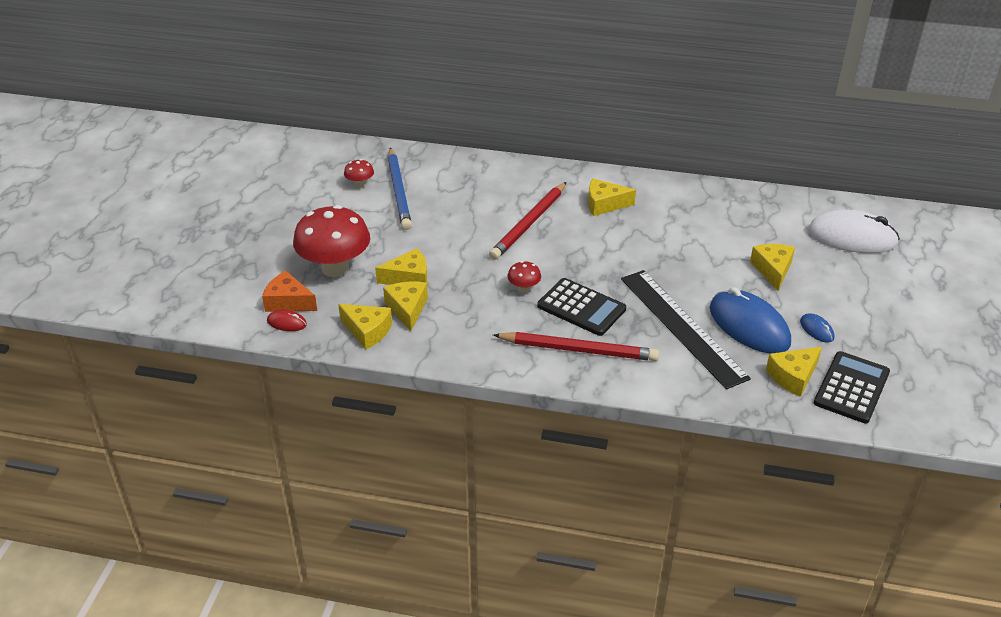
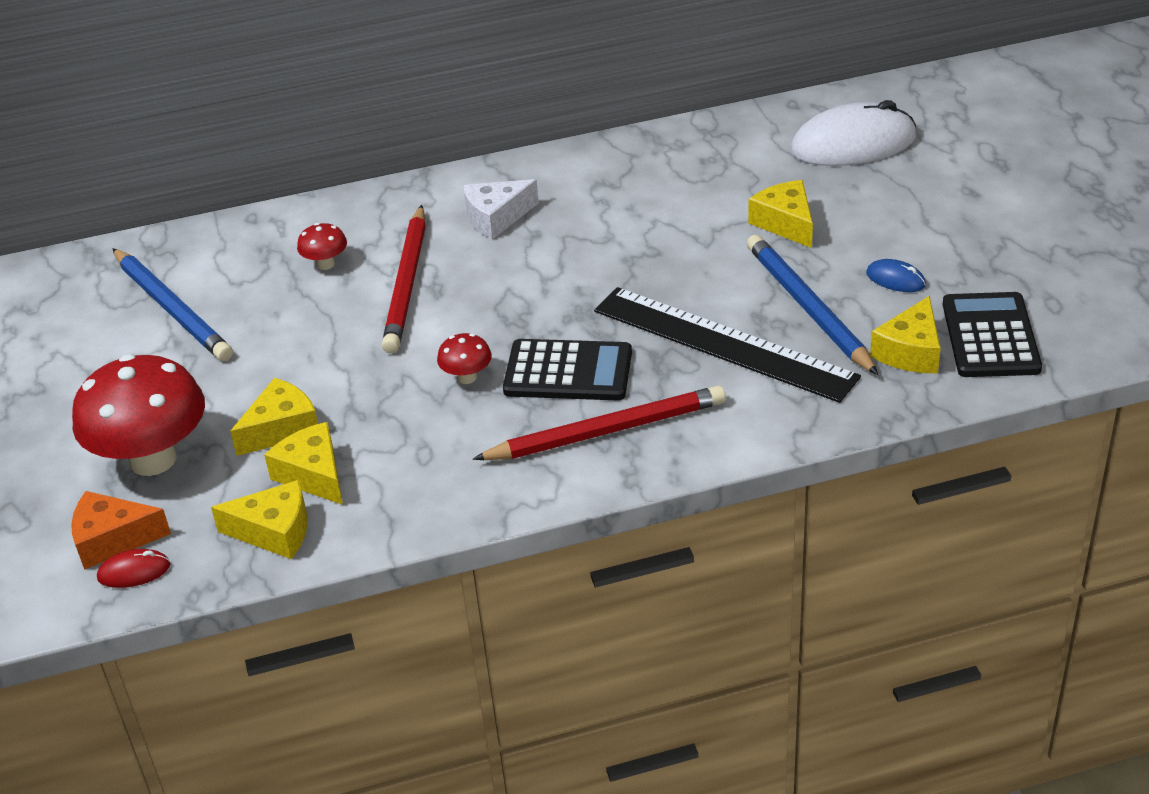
camera: 25 degrees left, 0 degrees up
(360, 184) = (100, 320): red mushroom -> red mushroom (325, 264)
(604, 204) = (496, 218): yellow cheese -> white cheese
(749, 326) = (808, 308): blue mouse -> blue pencil

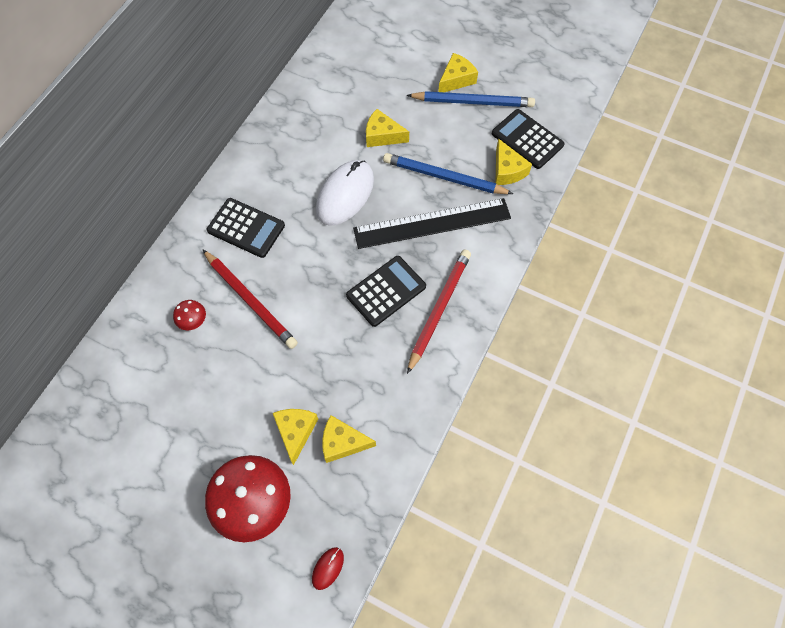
camera: 50 degrees left, 25 degrees up
(113, 539) = (294, 562): orange cheese -> none
(172, 308) = (145, 413): blue pencil -> blue pencil (472, 102)
(274, 531) = (364, 487): yellow cheese -> yellow cheese (456, 79)
(467, 377) = (345, 331): red mushroom -> none
(496, 218) = (246, 228): white cheese -> black calculator
(853, 144) = (360, 68): white mouse -> white mouse (345, 194)
(895, 279) = (461, 135): blue mouse -> none

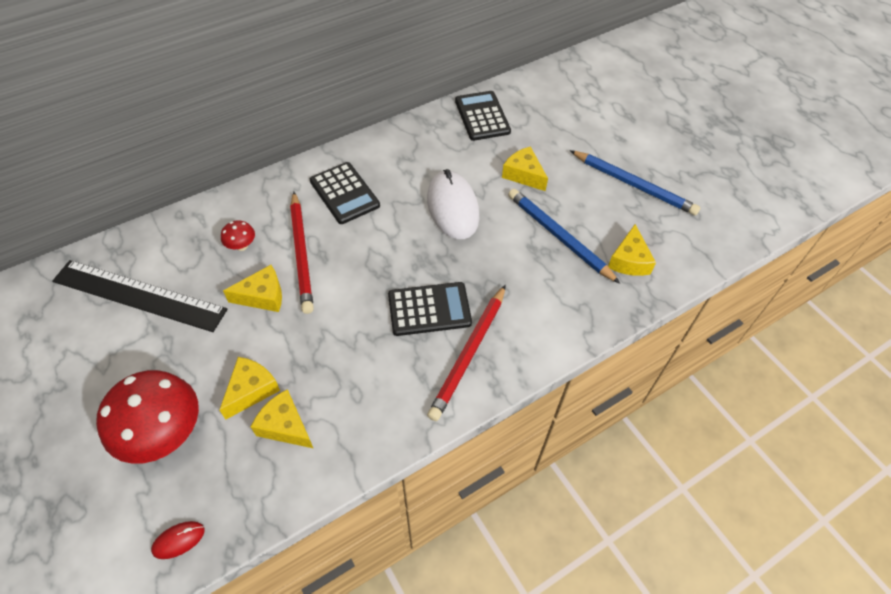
camera: 30 degrees right, 10 degrees down
(345, 194) = (452, 207): white mouse -> white mouse turned 75 degrees counterclockwise
(432, 223) = (518, 271): black ruler -> black ruler (139, 295)
(439, 309) = (469, 353): red pencil -> red pencil turned 150 degrees clockwise
(456, 79) = (630, 159): yellow cheese -> yellow cheese (263, 296)
(527, 139) = (669, 242): black calculator -> black calculator (482, 116)

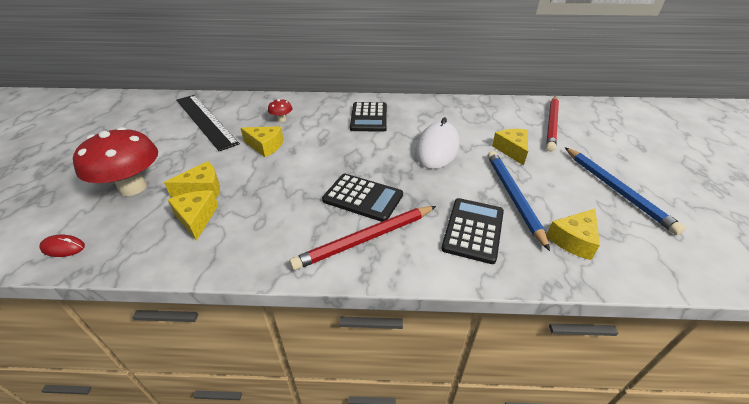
camera: 35 degrees right, 15 degrees down
(301, 253) = (311, 135): red pencil -> red pencil (551, 124)
(482, 116) = (504, 111): black calculator -> black calculator (473, 230)

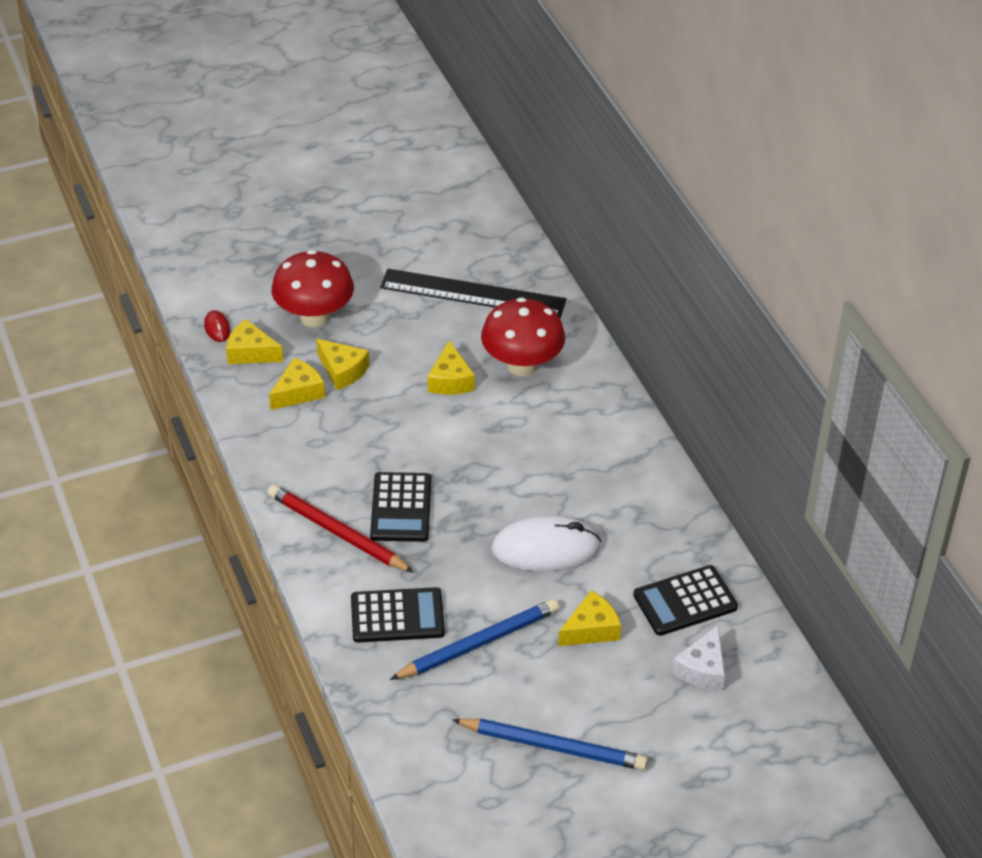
camera: 65 degrees right, 5 degrees up
(205, 120) = (472, 294): black ruler -> black ruler turned 75 degrees clockwise
(282, 120) = (522, 365): red mushroom -> red mushroom, size x2.28
(369, 117) = (586, 452): black calculator -> black calculator (685, 601)
(551, 124) = (702, 669): red pencil -> white cheese
(573, 240) = (426, 705): yellow cheese -> yellow cheese (250, 352)
(616, 190) = (553, 746): blue pencil -> blue pencil turned 120 degrees counterclockwise

